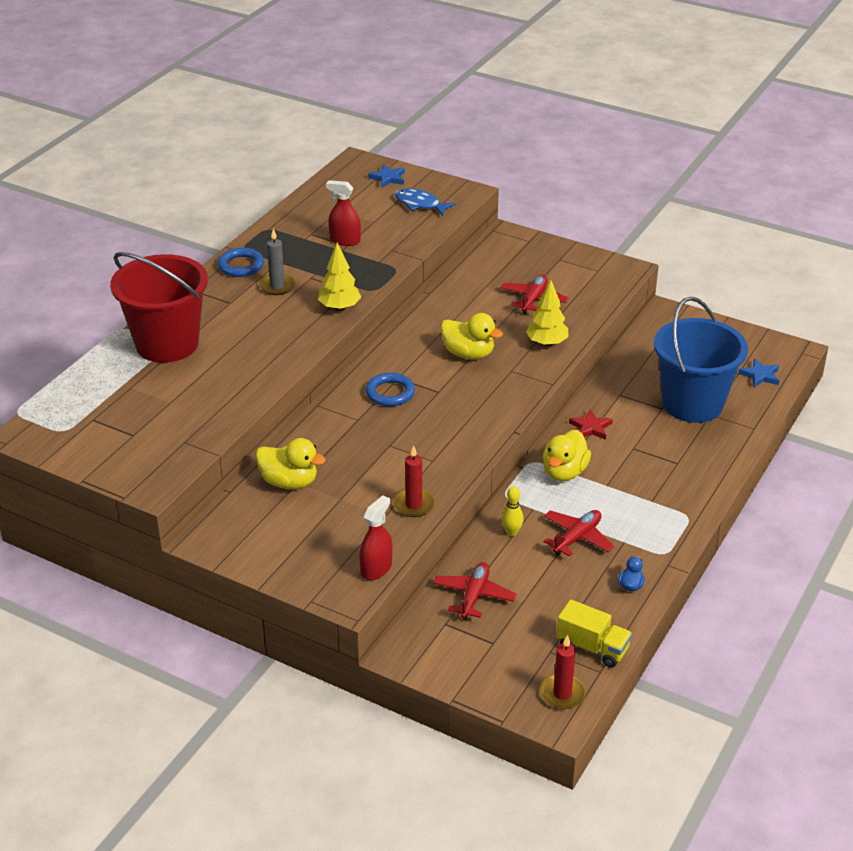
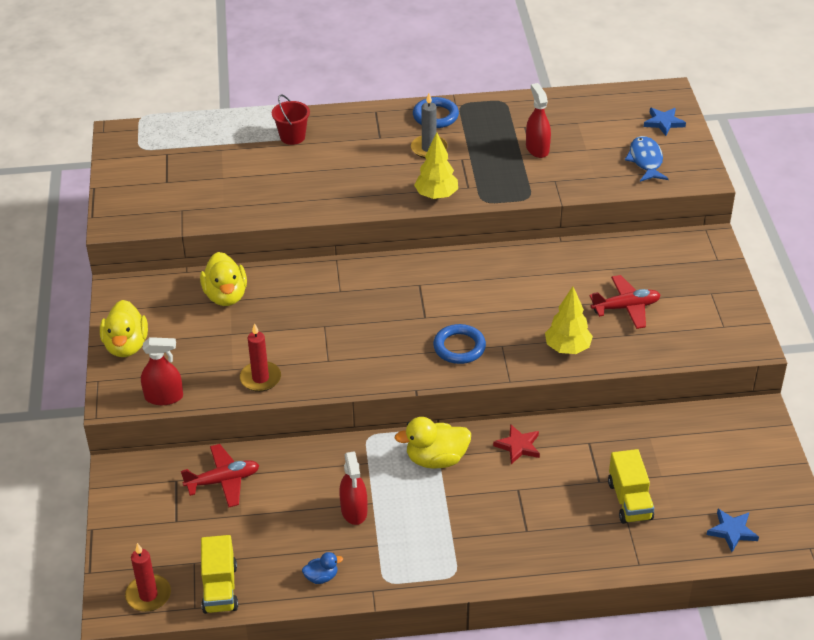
camera: 55 degrees right, 5 degrees up
(167, 344) = (292, 137): red bucket -> red bucket, size x0.43
(390, 393) = (393, 291): blue ring -> blue ring (459, 347)
(468, 354) = (497, 308): yellow duck -> yellow duck (126, 346)
(511, 532) = (323, 464): yellow bowling pin -> none
(577, 538) = (354, 510): red plane -> red spray bottle
(692, 404) = (629, 500): blue bucket -> yellow truck

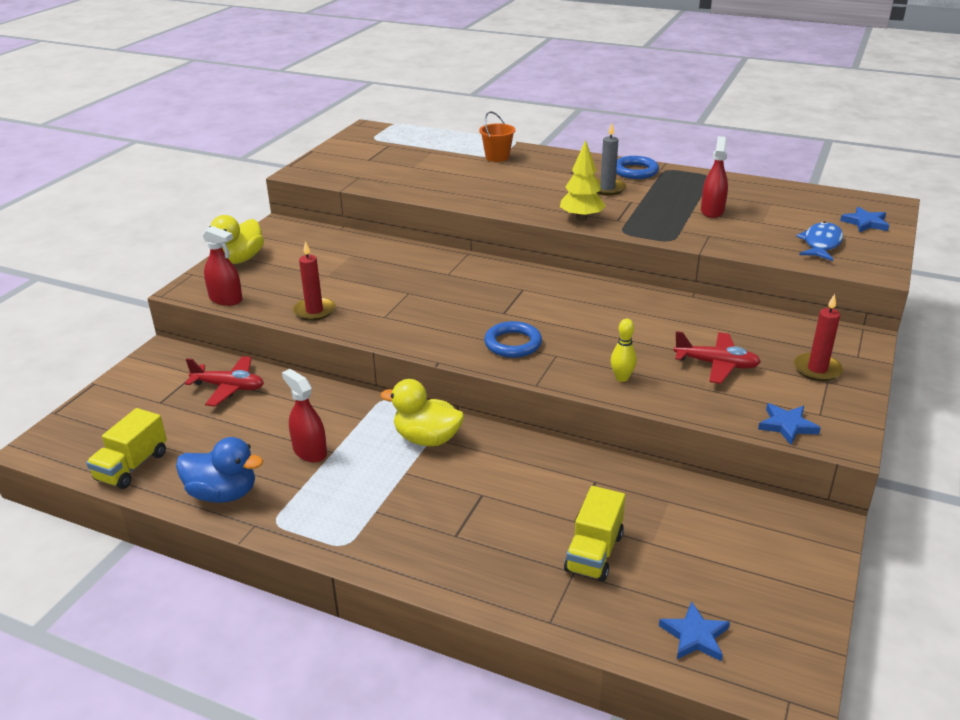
camera: 30 degrees right, 10 degrees down
(148, 595) = (74, 447): red candle -> red candle (817, 369)
(226, 296) = (351, 251): yellow duck -> none
(292, 137) = (497, 157): red bucket -> orange bucket
(321, 577) = (223, 494): blue duck -> blue duck, size x1.95
(354, 510) = (310, 451): red spray bottle -> red spray bottle turned 120 degrees clockwise
(518, 446) = (517, 457): red star -> none
(567, 348) = (622, 378): yellow tree -> yellow bowling pin
(709, 346) = (787, 426): none -> blue star

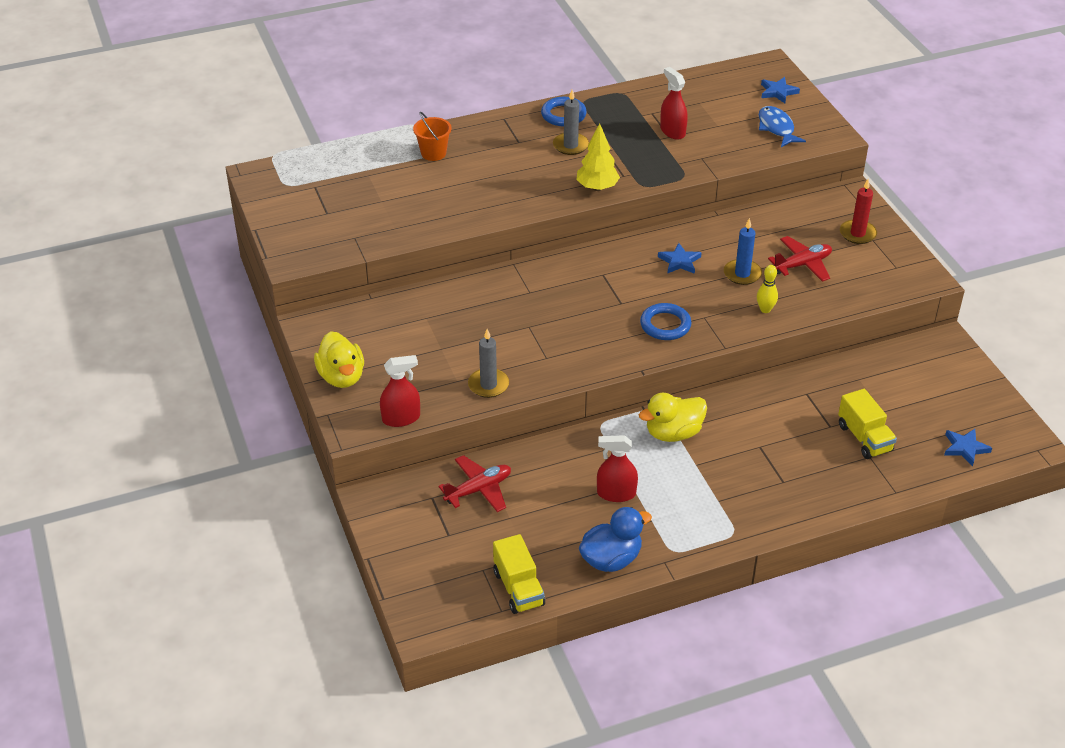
camera: 45 degrees left, 10 degrees up
(314, 311) = (488, 385): red candle -> grey candle
(644, 344) = (742, 274): none -> blue candle
(787, 426) = (890, 287): blue star -> blue star (679, 261)

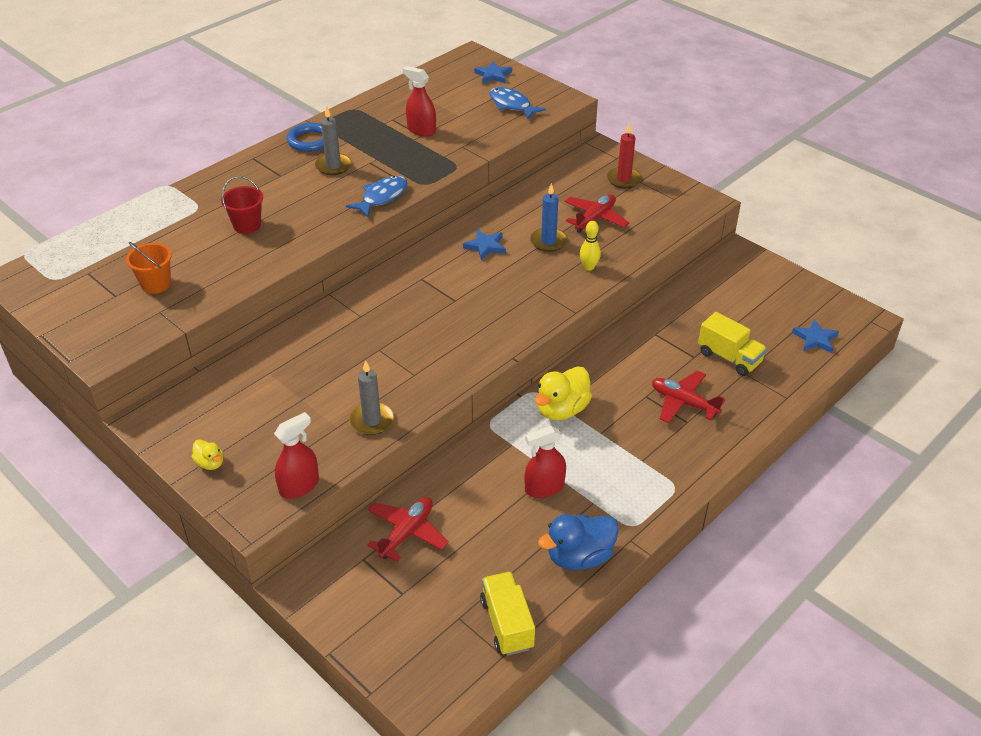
camera: 25 degrees left, 0 degrees up
(341, 377) = (210, 463): yellow duck -> yellow duck, size x0.51
(433, 153) = (199, 207): orange bucket -> orange bucket (156, 284)
(465, 181) = (247, 225): none -> red bucket
(518, 588) = (507, 624): yellow truck -> yellow truck turned 150 degrees counterclockwise
(597, 187) = (382, 197): yellow tree -> blue fish
(611, 559) = (579, 557): blue duck -> blue duck turned 150 degrees counterclockwise
(665, 325) = (508, 308): blue ring -> none
(791, 464) = (683, 403): none -> red plane

